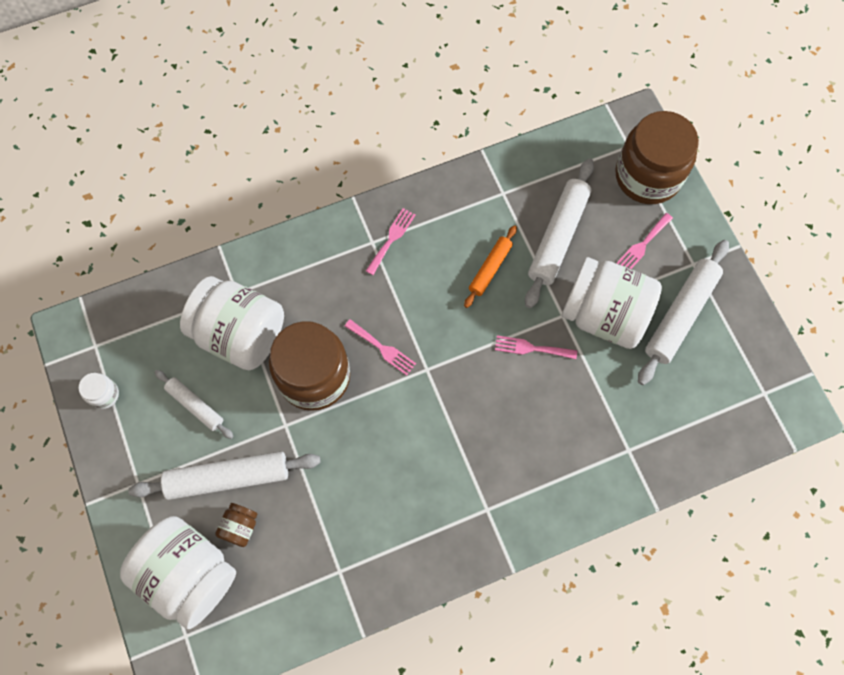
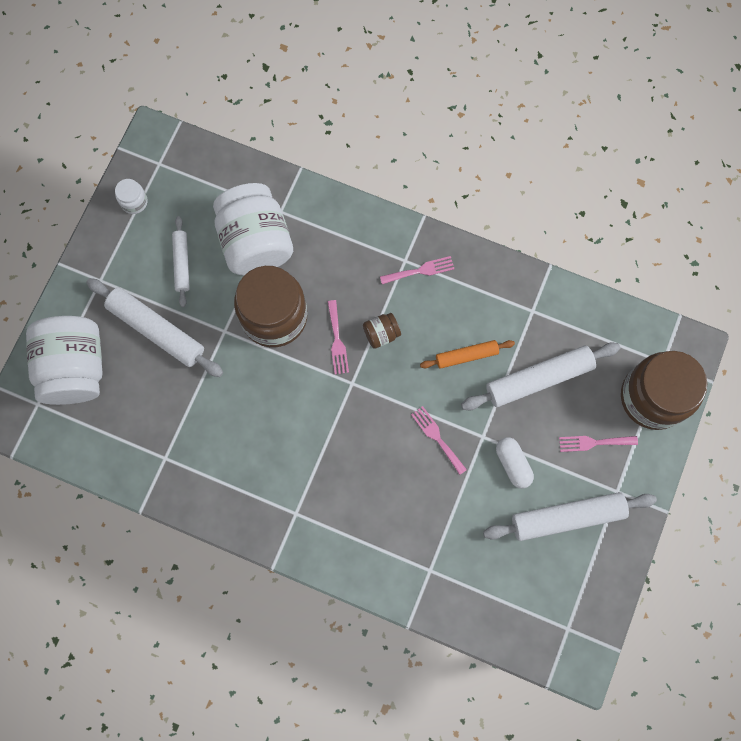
camera: 45 degrees right, 5 degrees up
(240, 527) = (133, 369): brown jar -> brown jar (381, 334)
(604, 314) = (513, 464): white jar -> white capsule

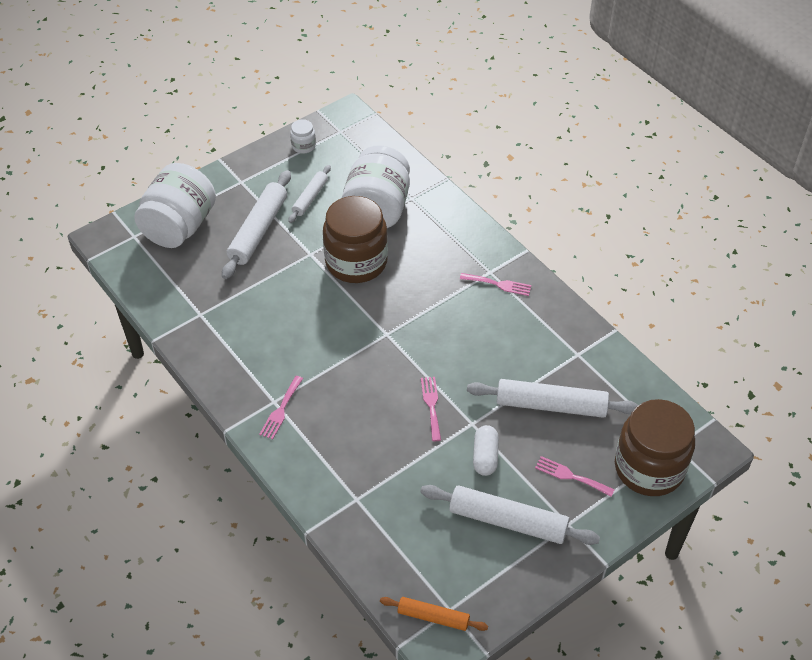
camera: 30 degrees right, 25 degrees down
(156, 330) = (258, 230): white rolling pin -> white rolling pin turned 45 degrees clockwise
(337, 341) = (395, 300): pink fork -> pink fork (281, 410)
(381, 334) = (435, 312): brown jar -> none
(466, 356) = (497, 360): orange rolling pin -> orange rolling pin (433, 617)

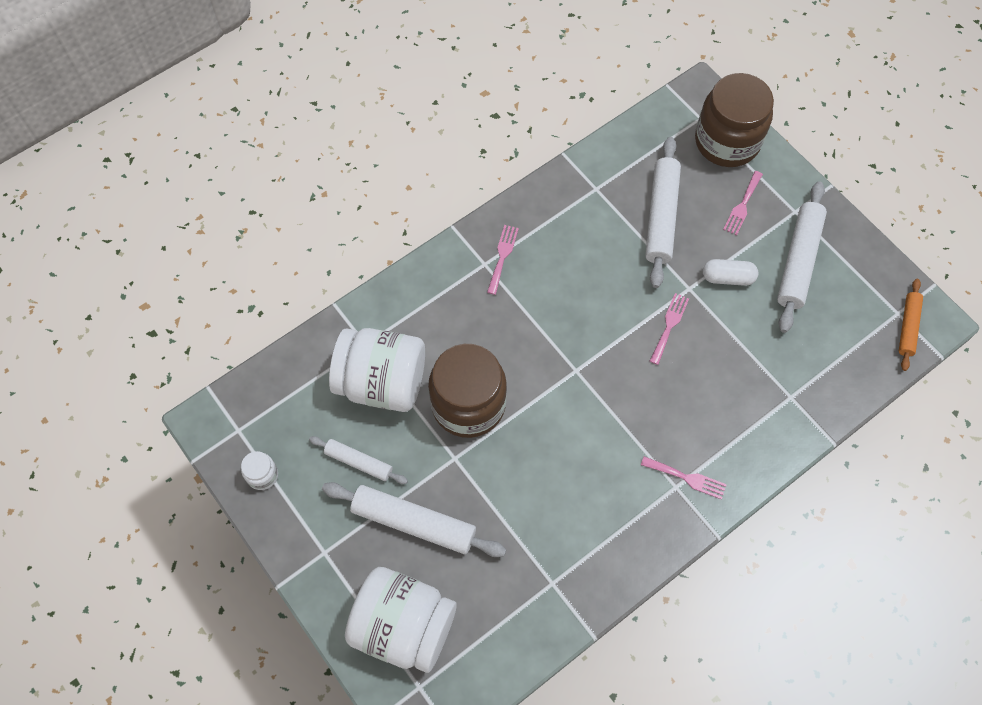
camera: 90 degrees left, 15 degrees up
(431, 405) = (669, 325): pink fork -> pink fork turned 120 degrees clockwise

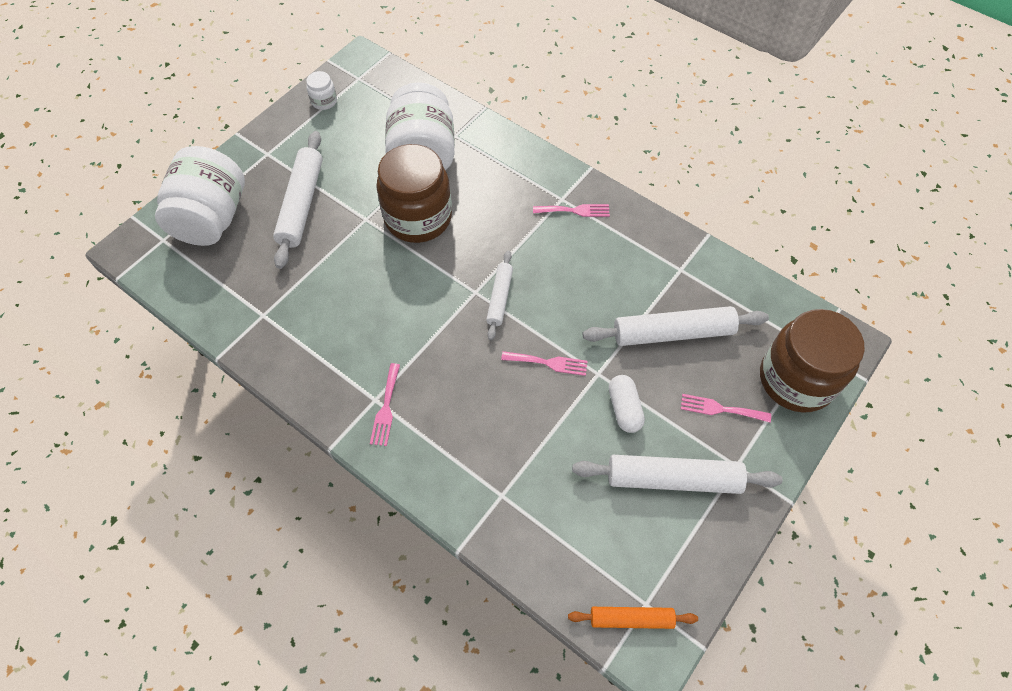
camera: 75 degrees right, 5 degrees down
(358, 462) = (347, 156): white rolling pin -> white rolling pin (499, 298)

